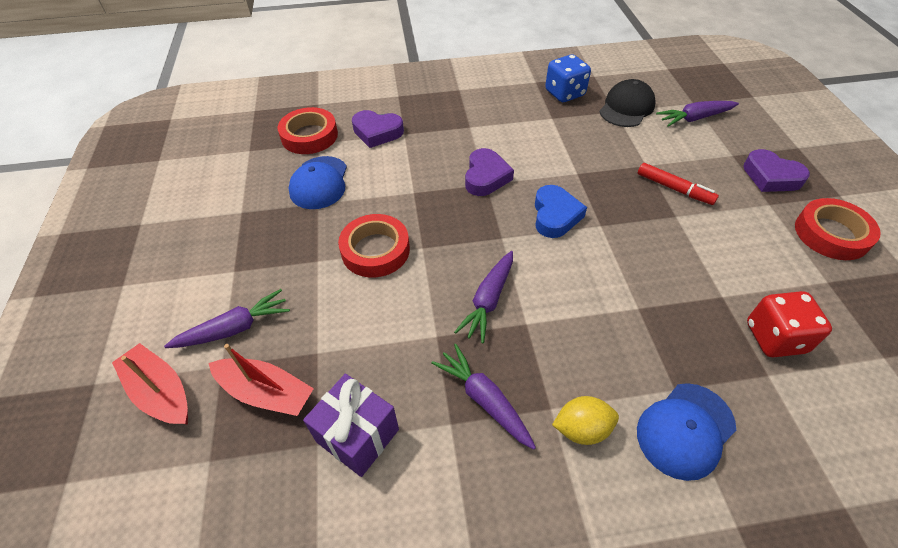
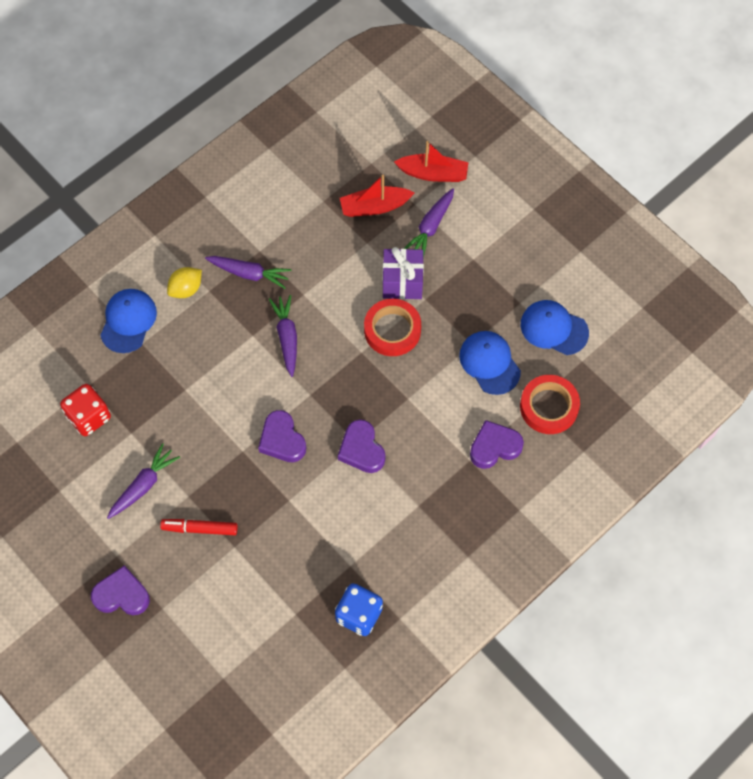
camera: 145 degrees right, 15 degrees up
(240, 180) = (554, 328): none -> blue cap
(357, 435) = (305, 216): purple gift -> purple gift (402, 282)
(555, 215) = (282, 440): blue heart -> purple heart
(626, 107) = (286, 627): black cap -> none
(694, 118) = (213, 648): purple carrot -> purple carrot (143, 485)
(831, 234) = (62, 546): red tape -> none

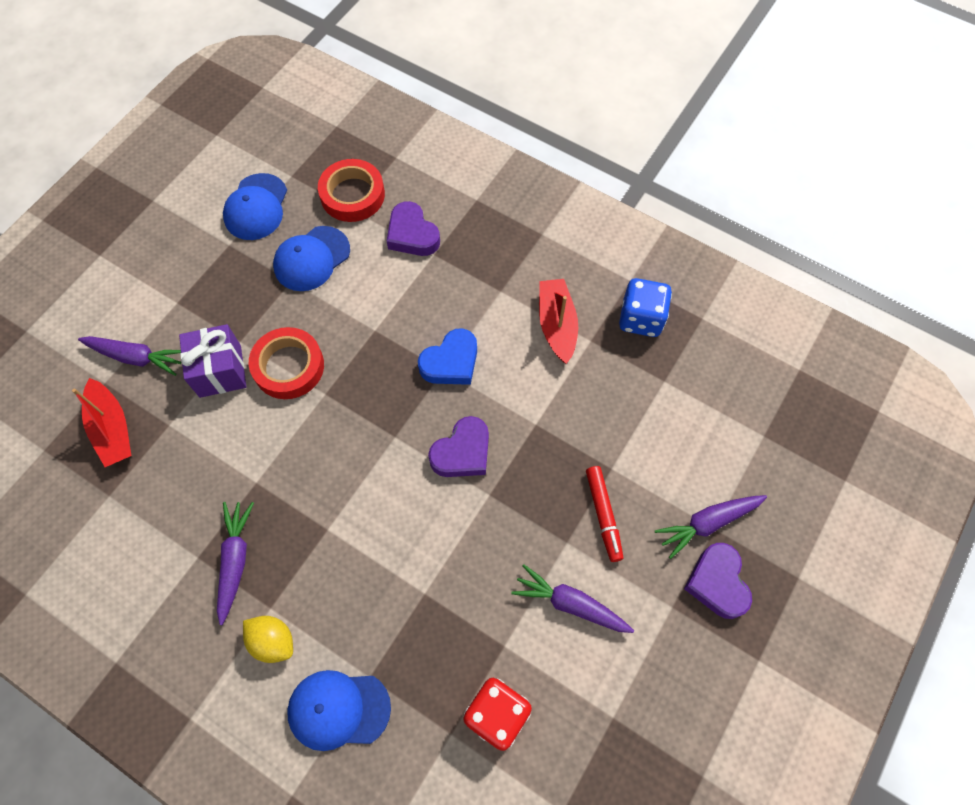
camera: 105 degrees left, 0 degrees up
(287, 337) = (322, 485): purple carrot -> purple carrot (708, 523)
(361, 449) = (451, 362): purple heart -> blue heart
(433, 173) = (55, 372): red boat -> red boat (556, 325)

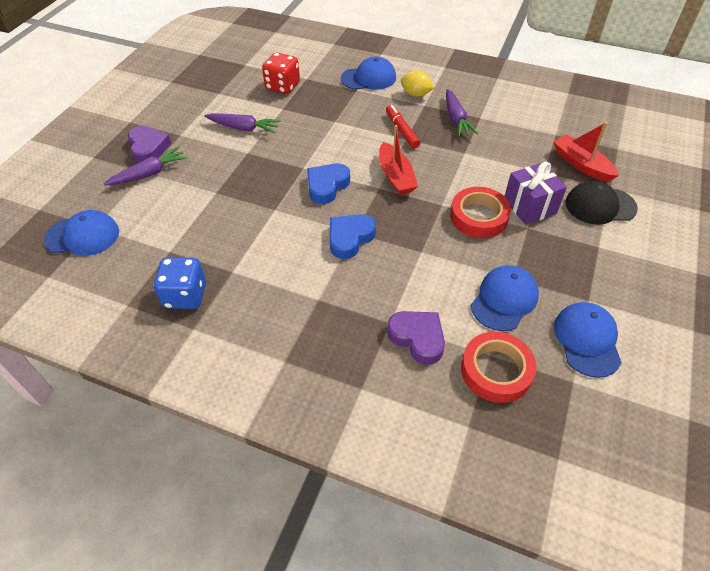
camera: 170 degrees right, 15 degrees down
(136, 357) = (600, 205): purple carrot -> black cap
(462, 452) = (327, 186): purple heart -> blue heart
(556, 325) = (263, 279): red boat -> red boat (396, 176)
(603, 514) = (222, 168): red marker -> red marker (402, 131)
(774, 423) = (83, 236): none -> blue cap

